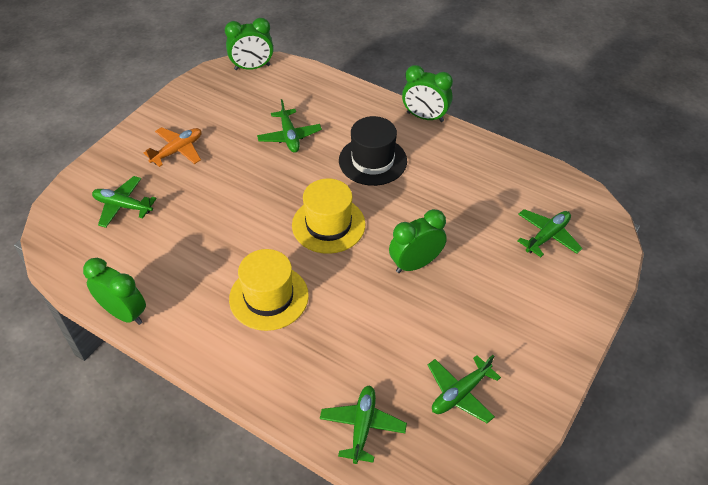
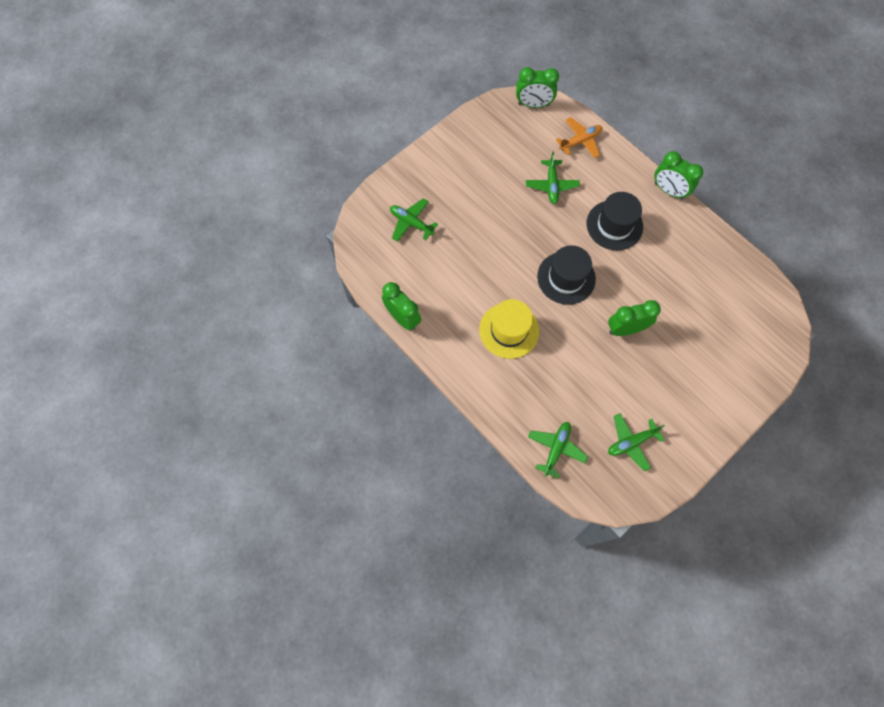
camera: 15 degrees right, 20 degrees up
(177, 151) = (459, 179): orange plane -> orange plane (580, 141)
(328, 225) = (566, 278): yellow hat -> black hat
(547, 236) = (736, 330): green plane -> none

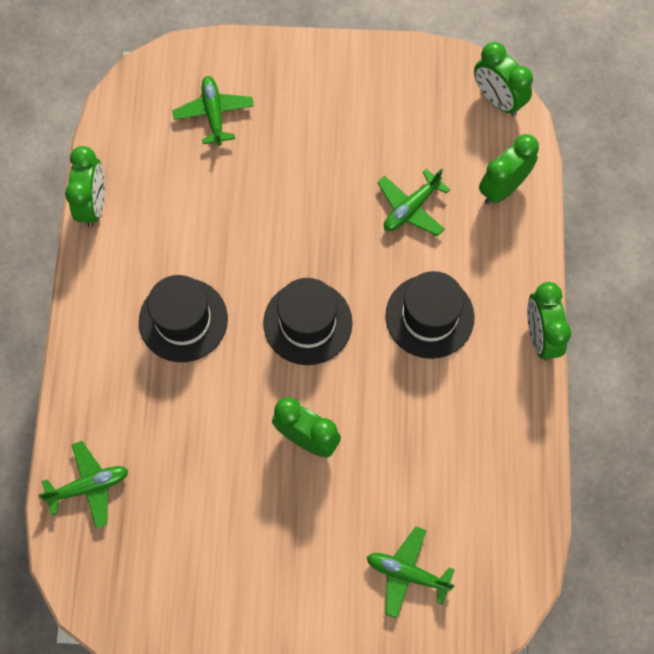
camera: 45 degrees right, 0 degrees up
(509, 330) = (183, 320): yellow hat -> black hat
(580, 141) = (502, 188): orange plane -> green clock
(631, 442) = (172, 559): green plane -> green plane (407, 573)

